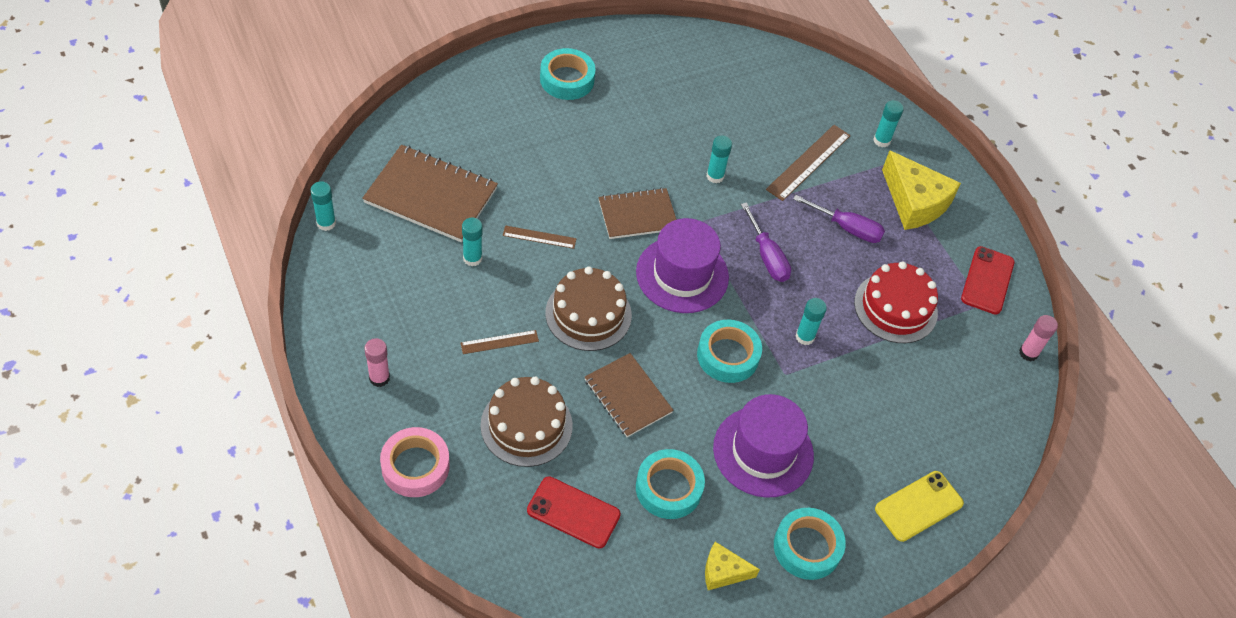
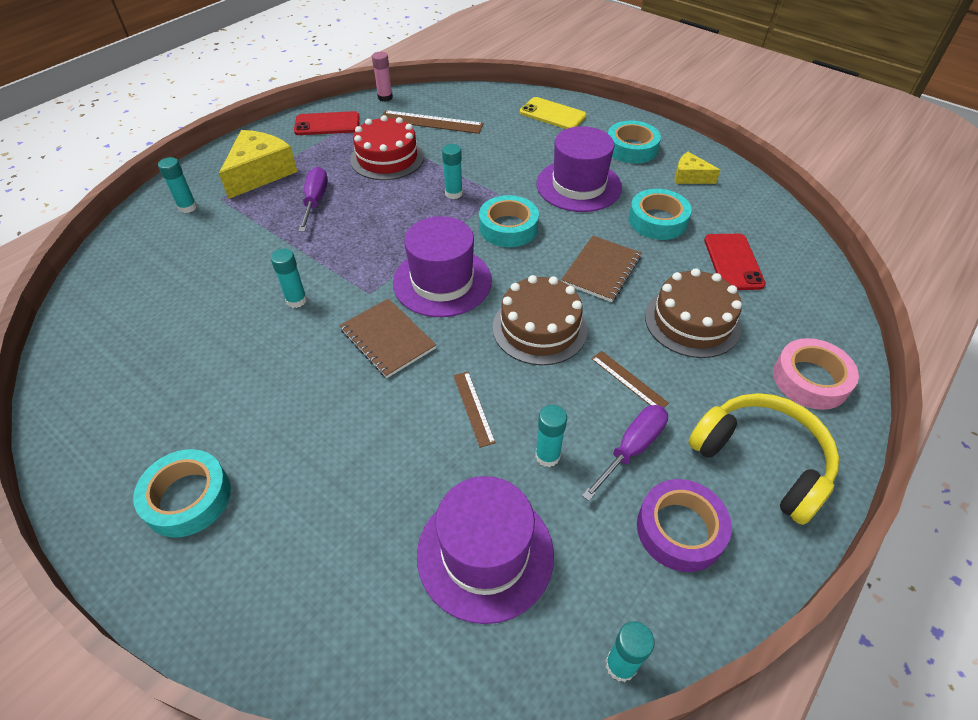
camera: 110 degrees left, 5 degrees down
(372, 297) = (680, 529): none -> purple tape
(379, 378) = (762, 461): pink glue stick -> yellow headphones
(431, 195) = (485, 553): brown notebook -> purple hat
(723, 572) = (690, 177): yellow cheese -> yellow cheese turned 135 degrees clockwise
(767, 256) = (381, 236): purple screwdriver -> purple screwdriver (632, 449)
(808, 162) = (241, 243): brown ruler -> brown ruler (431, 122)

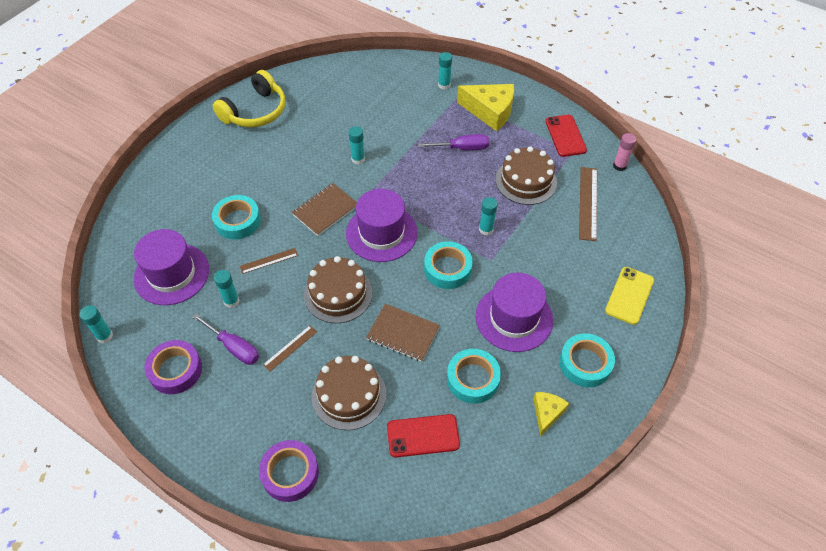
camera: 85 degrees right, 5 degrees up
(187, 498) = (216, 147): turquoise tape -> turquoise tape (237, 221)
(387, 158) = (526, 181): red cake -> brown cake
(762, 461) = (220, 425): yellow headphones -> yellow headphones (255, 111)
(810, 379) = (290, 473): pink tape -> purple tape

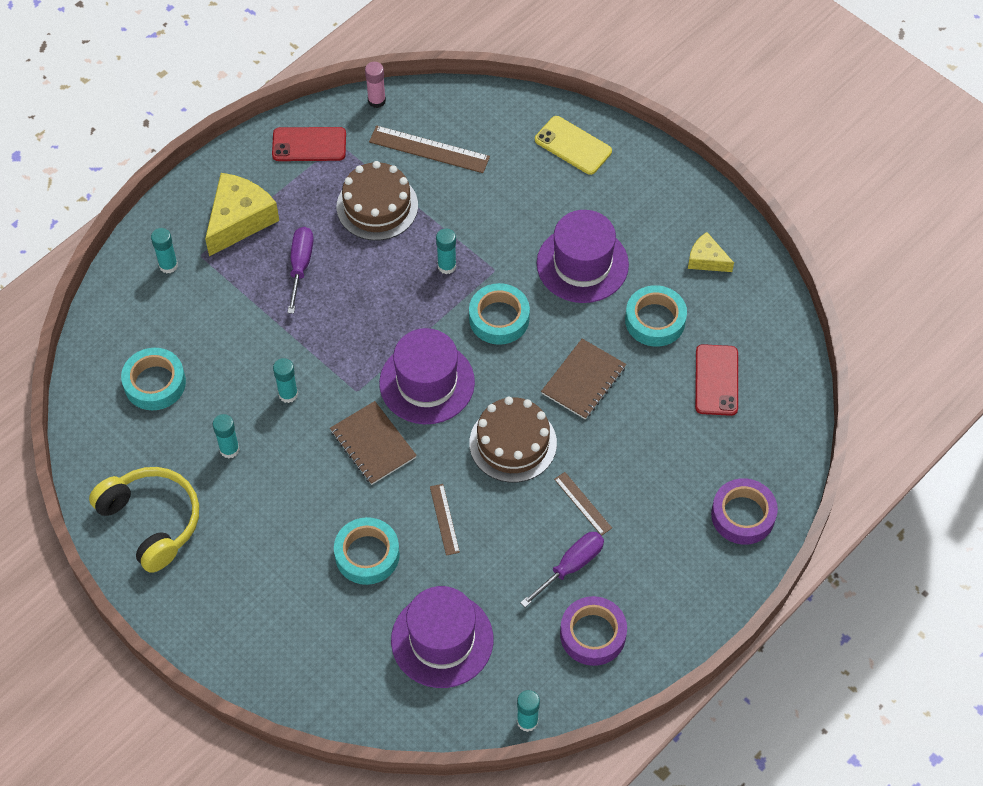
camera: 80 degrees left, 5 degrees up
(231, 301) = (500, 567): turquoise glue stick -> turquoise glue stick (229, 449)
(349, 395) = (656, 447): brown cake -> none
(585, 363) = (653, 210): turquoise tape -> turquoise tape (155, 383)

